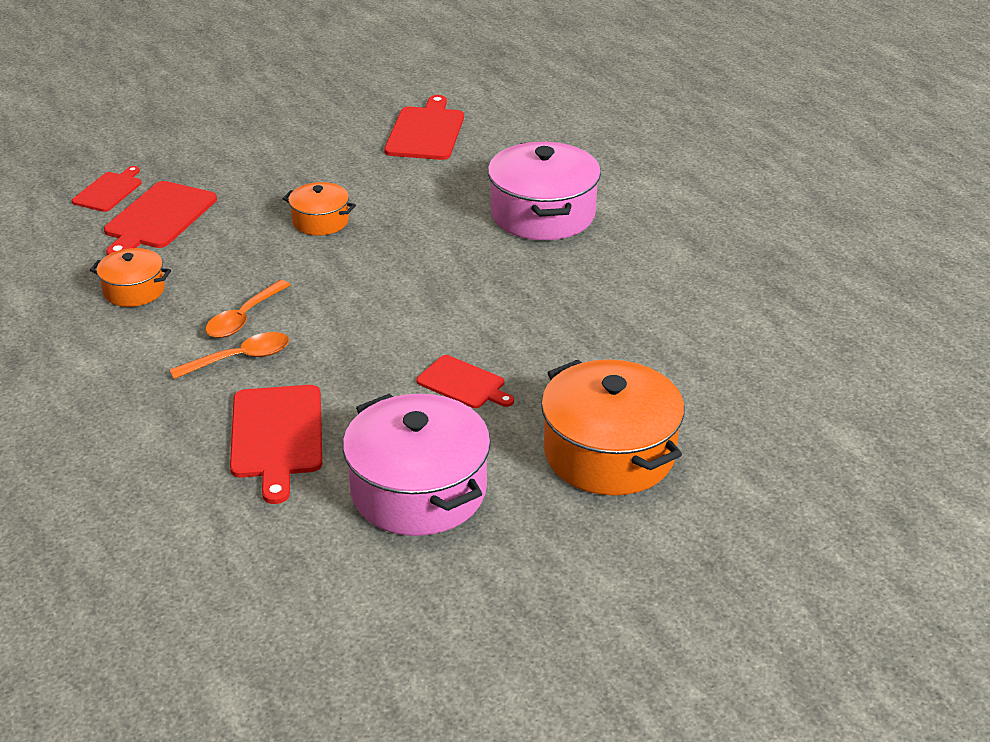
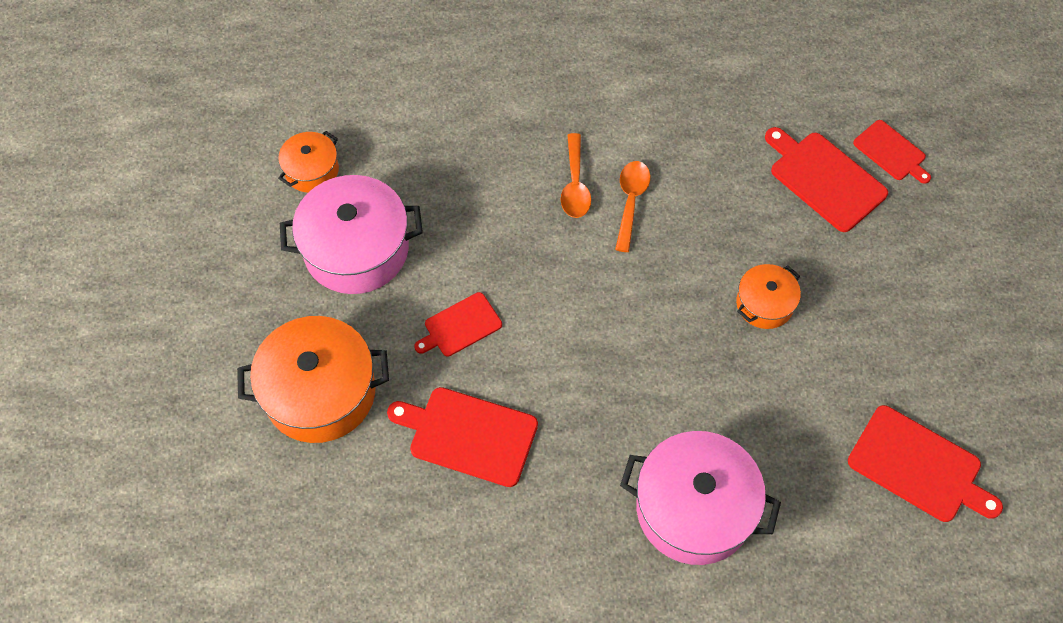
camera: 115 degrees right, 25 degrees up
(134, 290) = (709, 137): orange pot -> orange pot (311, 170)
(244, 318) = (630, 201): orange spoon -> orange spoon turned 45 degrees clockwise
(277, 436) = (466, 182): red cutting board -> red cutting board (468, 435)

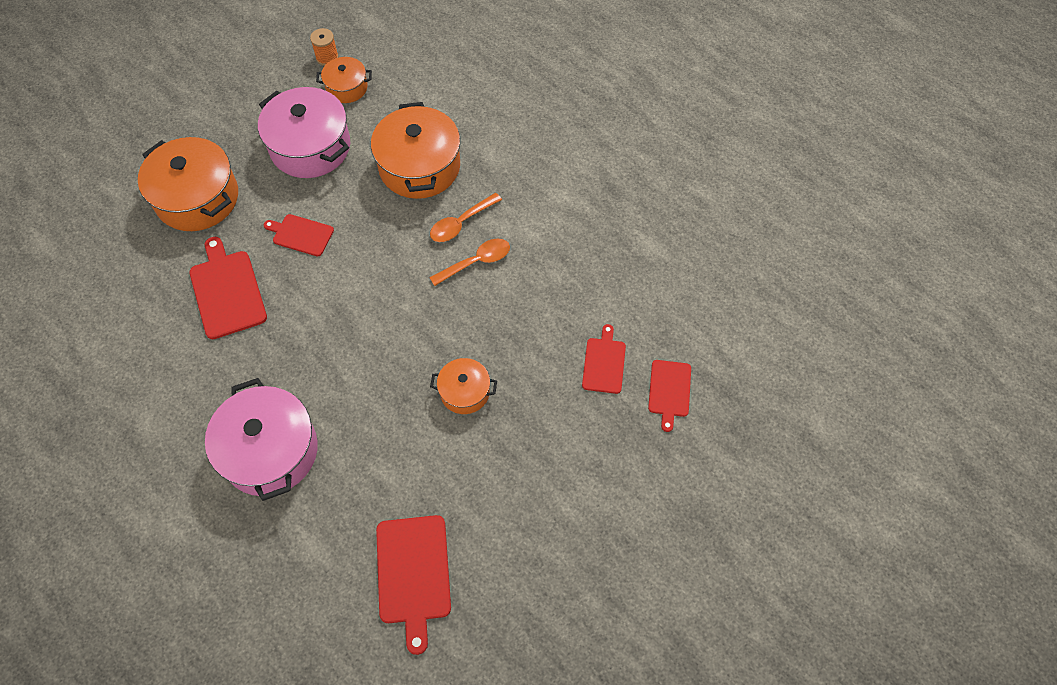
camera: 50 degrees right, 0 degrees up
(252, 162) = (327, 57): none -> orange spool
(475, 174) = (419, 166): none -> orange pot
(824, 179) = (604, 363): red cutting board -> red cutting board, size x0.62

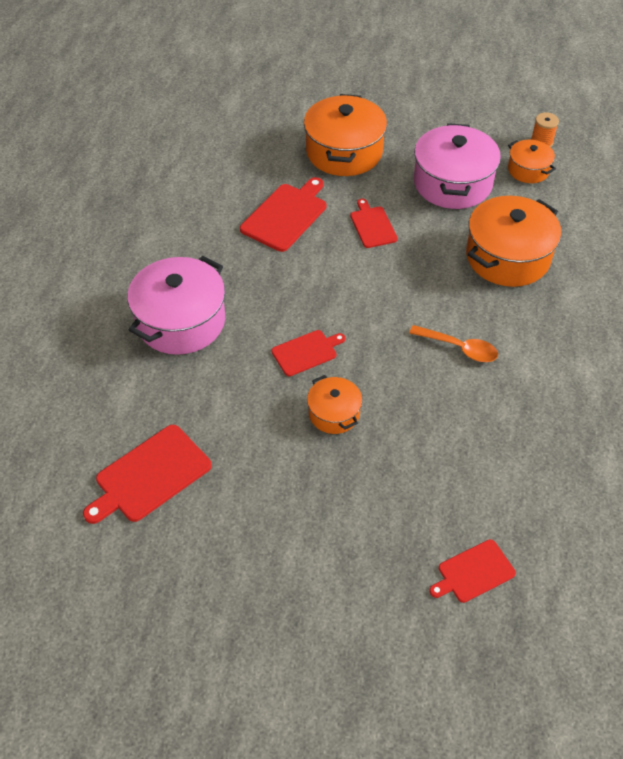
camera: 55 degrees right, 10 degrees down
(461, 223) = (484, 316): orange spoon -> none
(604, 363) = (453, 501): red cutting board -> red cutting board (306, 352)

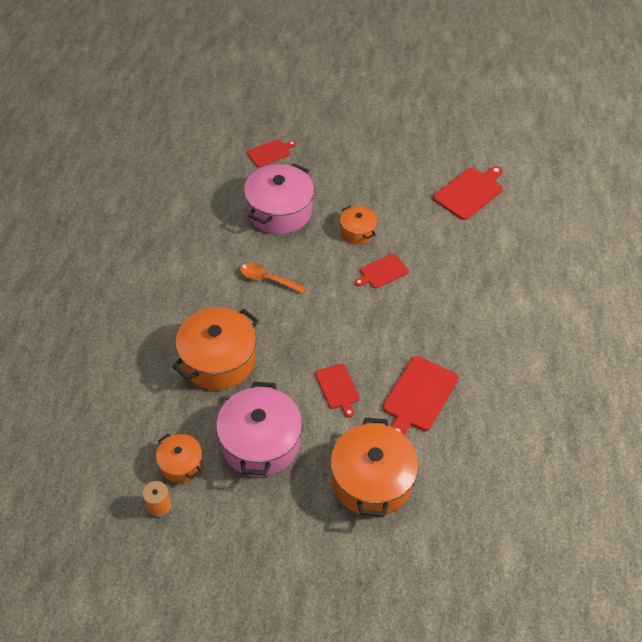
camera: 175 degrees right, 0 degrees up
(181, 321) = (482, 292): pink pot -> pink pot (279, 211)

